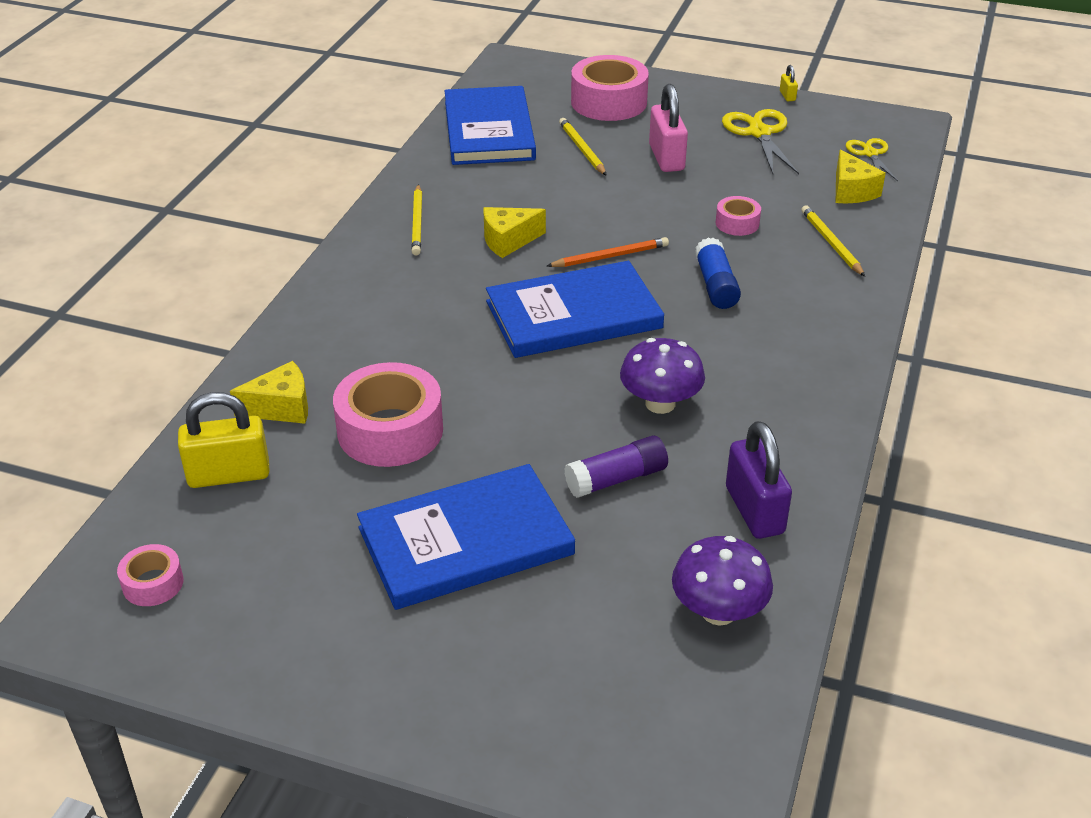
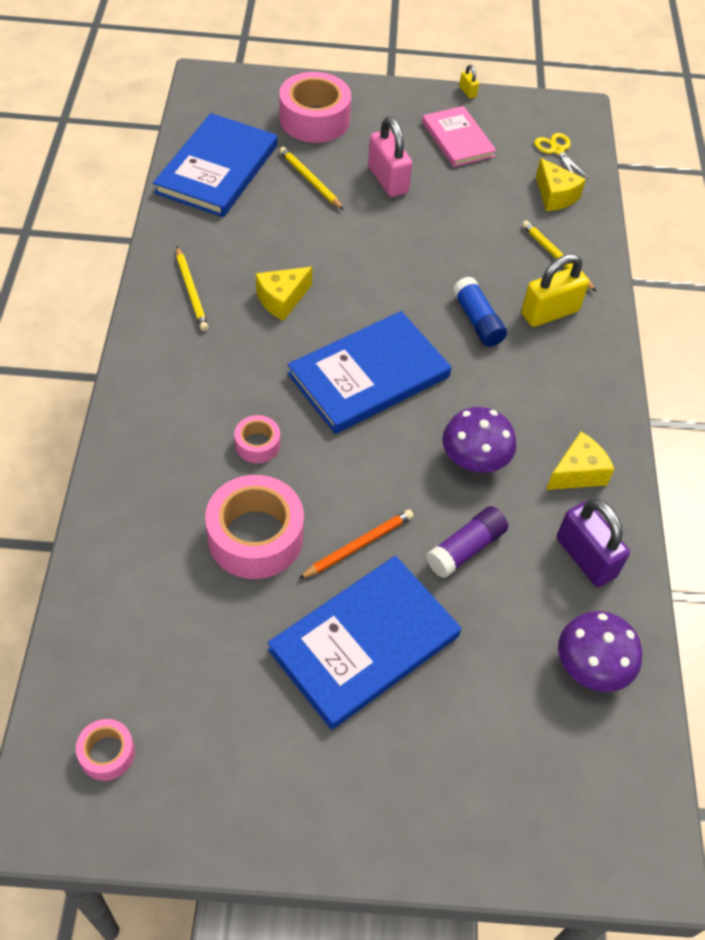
camera: 20 degrees left, 15 degrees up
(229, 474) = (128, 617): yellow padlock -> yellow padlock (549, 312)
(281, 407) = (147, 531): yellow cheese -> yellow cheese (577, 473)
(489, 130) = (217, 169): blue book -> blue book turned 45 degrees clockwise
(610, 256) = (377, 303): orange pencil -> orange pencil (358, 546)
(737, 223) = (472, 247): pink tape -> pink tape (257, 444)
(759, 133) = (458, 139): yellow scissors -> pink book

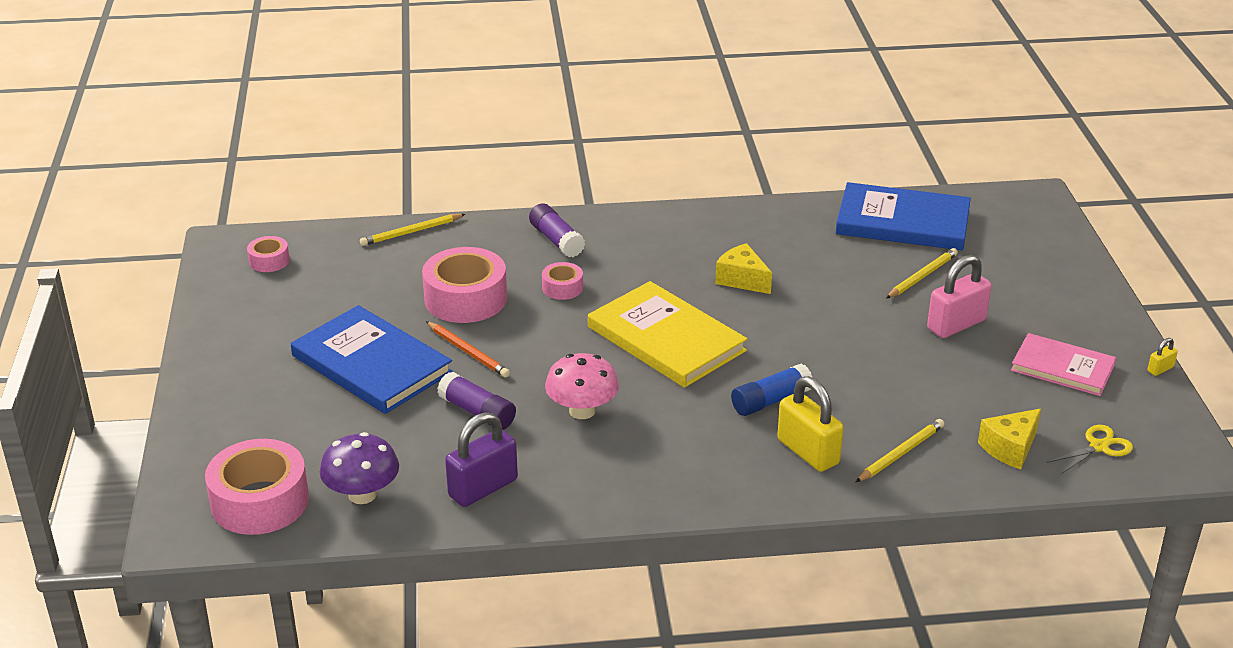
camera: 85 degrees right, 20 degrees down
(161, 436) = (556, 240): none -> purple glue stick
(191, 291) = (729, 231): yellow pencil -> yellow pencil (411, 232)
(314, 119) = (1022, 268): pink tape -> pink tape (260, 501)
(368, 375) = (666, 339): blue book -> yellow book
(458, 139) = (1062, 368): pink book -> pink book turned 60 degrees clockwise
(474, 460) = (582, 411): purple mushroom -> pink mushroom
(577, 473) = (586, 479): yellow cheese -> none

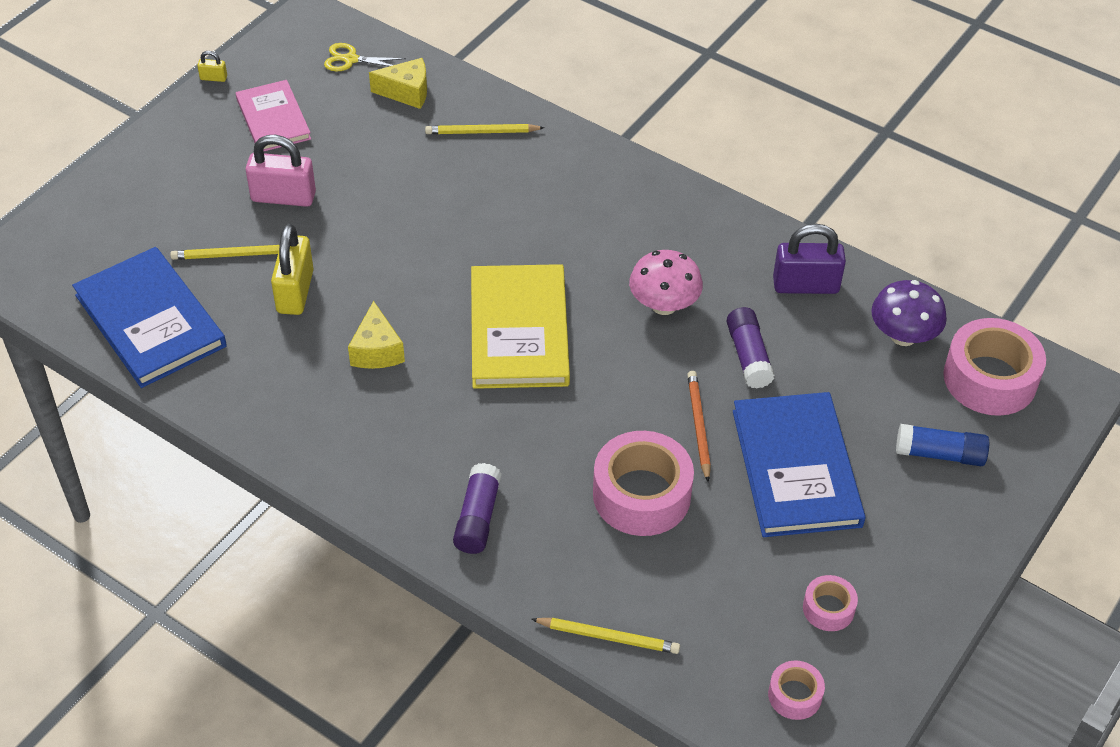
camera: 140 degrees left, 15 degrees up
(562, 288) = (540, 448): pink tape -> pink tape (828, 609)
(771, 401) = (513, 224): blue glue stick -> blue glue stick (939, 454)
(808, 452) = (541, 171): yellow padlock -> yellow padlock (295, 292)

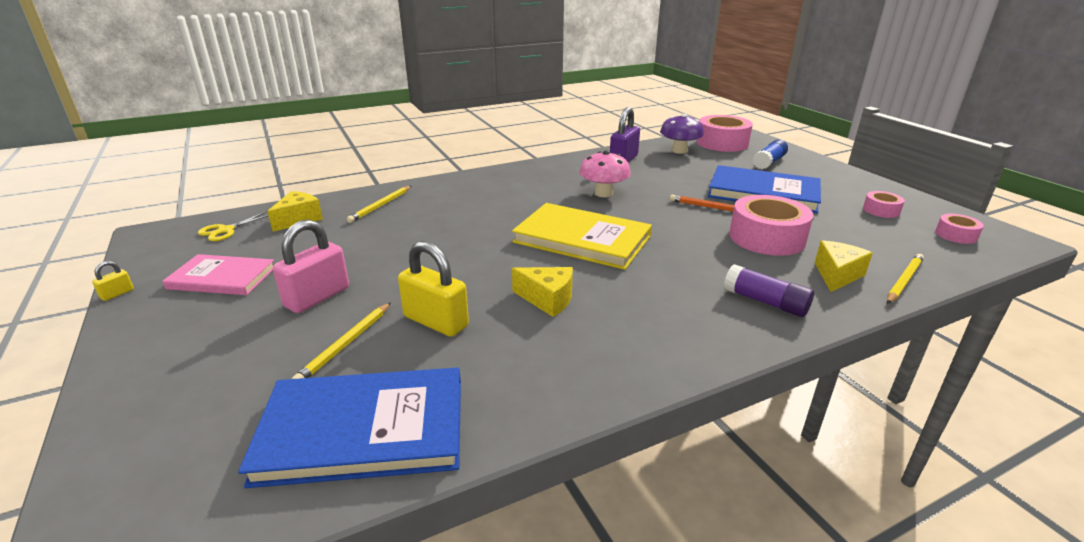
camera: 60 degrees left, 20 degrees down
(581, 573) = (837, 275): none -> yellow cheese
(748, 356) = (666, 183): purple glue stick -> none

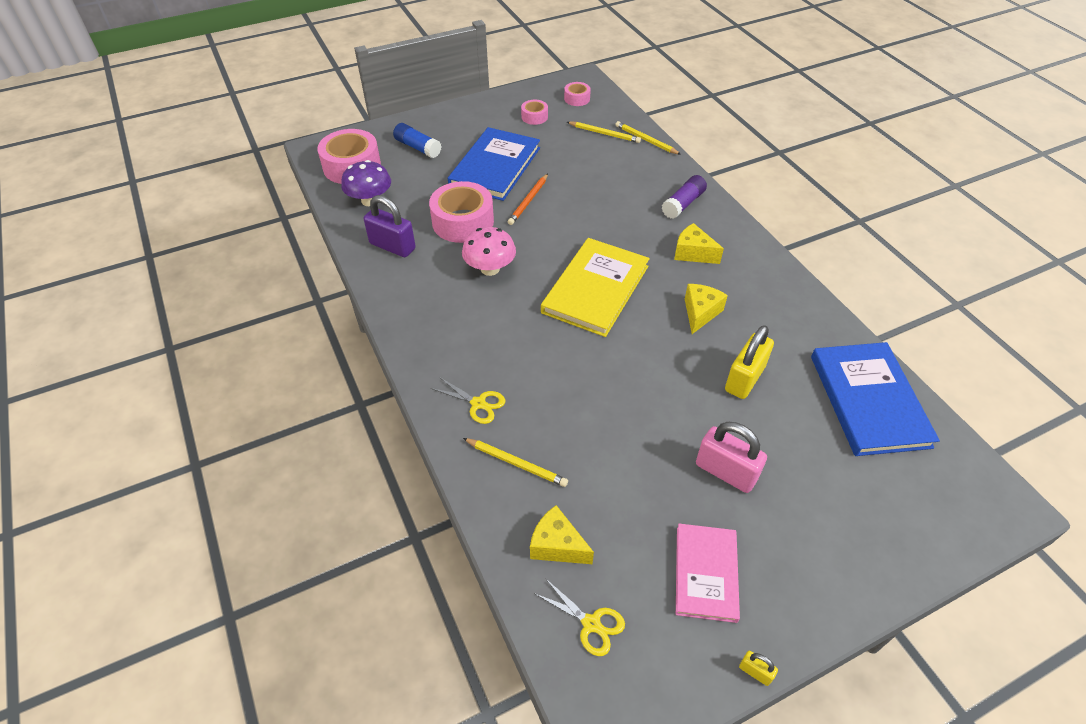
camera: 90 degrees left, 20 degrees up
(346, 344) = (787, 432): yellow pencil -> yellow pencil (604, 134)
(445, 192) = (478, 403): none -> yellow scissors
(766, 238) = (586, 183): pink tape -> pink tape (463, 222)
(837, 275) = (642, 165): yellow cheese -> yellow cheese (693, 253)

